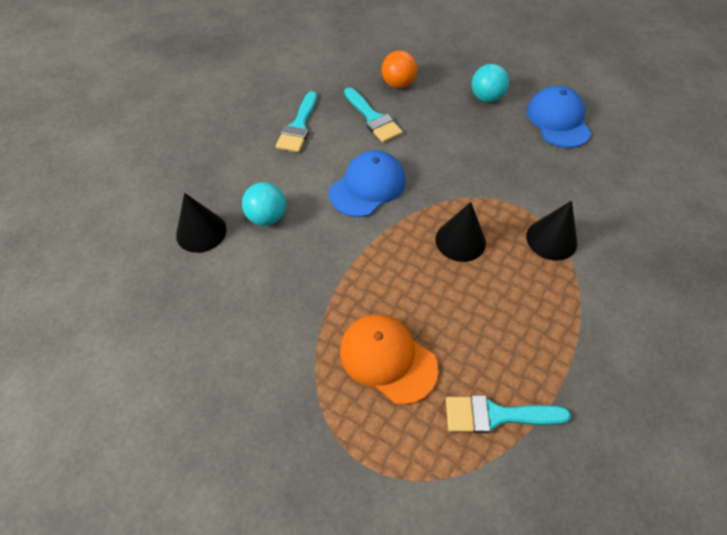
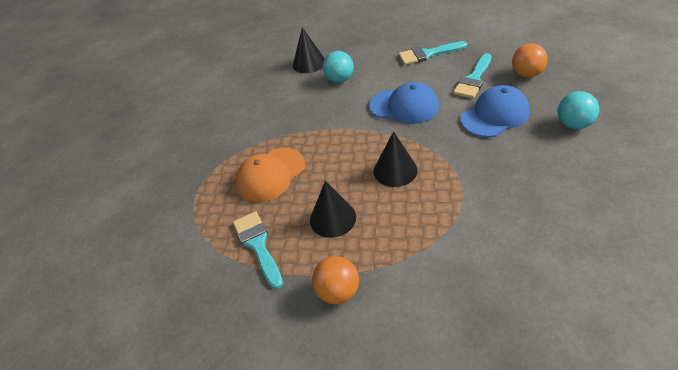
camera: 70 degrees right, 10 degrees down
(387, 359) = (270, 175): orange cap -> orange cap turned 150 degrees counterclockwise
(551, 239) = (443, 223): black cone -> black cone (333, 218)
(558, 120) = (602, 179): blue cap -> blue cap (495, 115)
(596, 361) = (338, 291): none -> orange ball

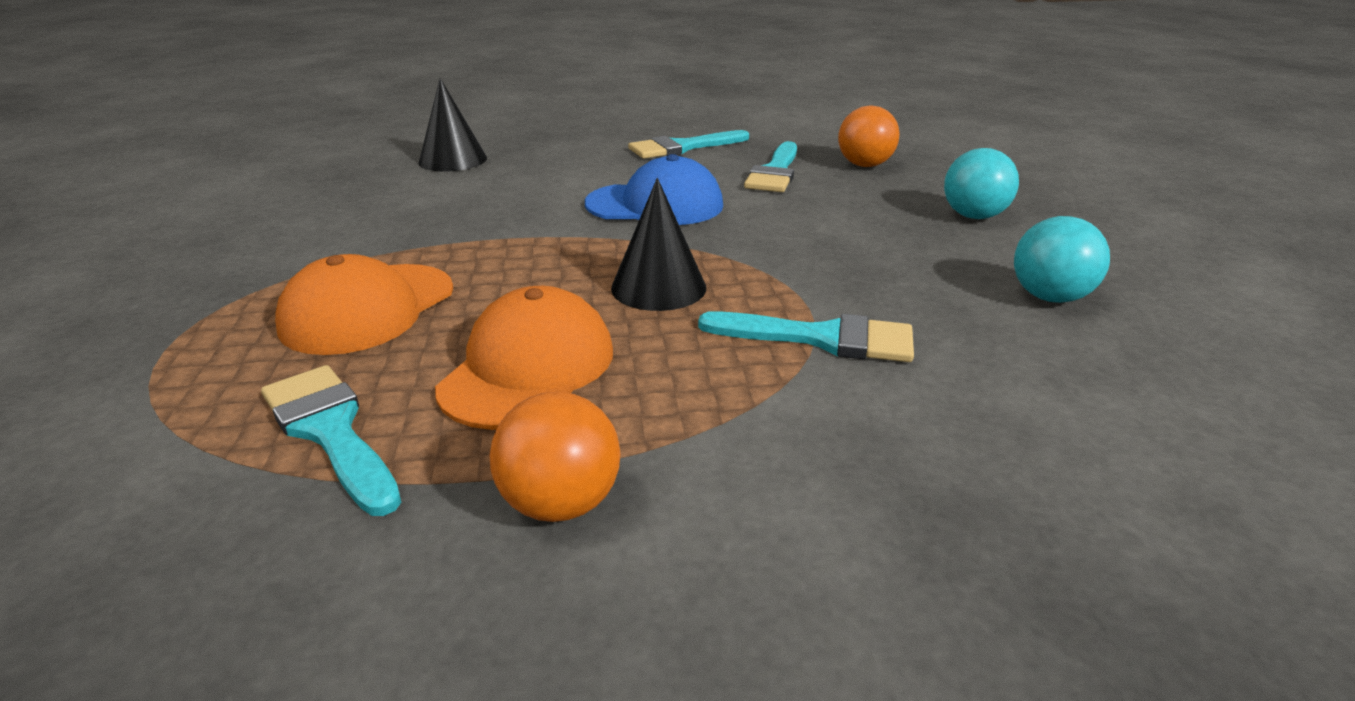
camera: 20 degrees left, 15 degrees down
(333, 218) = (528, 368): black cone -> orange cap
(339, 79) = (518, 177): turquoise ball -> turquoise ball (1049, 297)
(462, 212) = (821, 338): none -> turquoise brush
(495, 115) = (830, 210): blue cap -> none

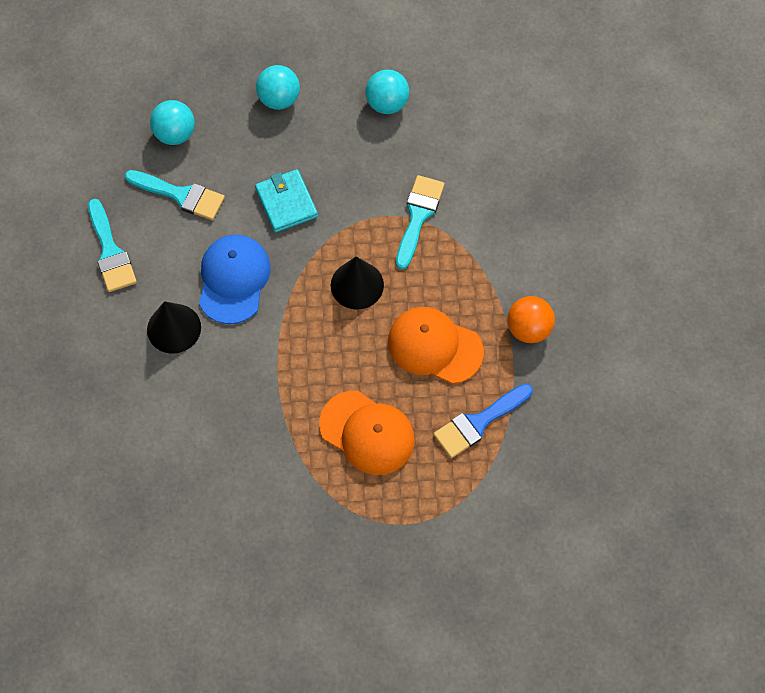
camera: 85 degrees left, 35 degrees up
(330, 431) = (478, 422): turquoise brush -> blue brush
(453, 160) = (112, 426): black cone -> black cone (174, 328)
(794, 229) = (286, 202): none -> turquoise wallet
(864, 165) = (175, 134): orange ball -> turquoise ball

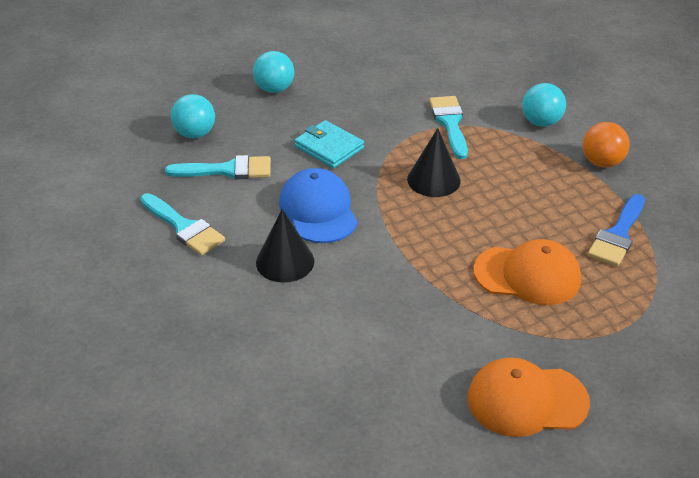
camera: 25 degrees left, 25 degrees down
(387, 104) = (368, 68): turquoise ball -> turquoise ball (541, 122)
(434, 346) = (535, 197): orange cap -> orange cap (526, 400)

